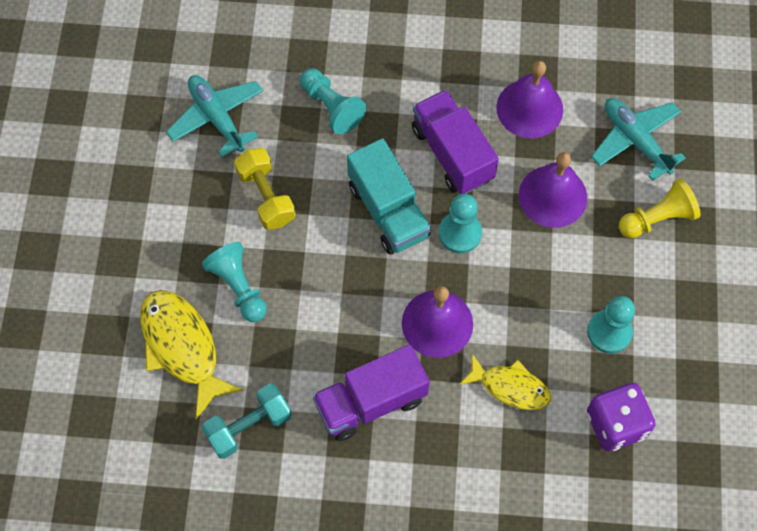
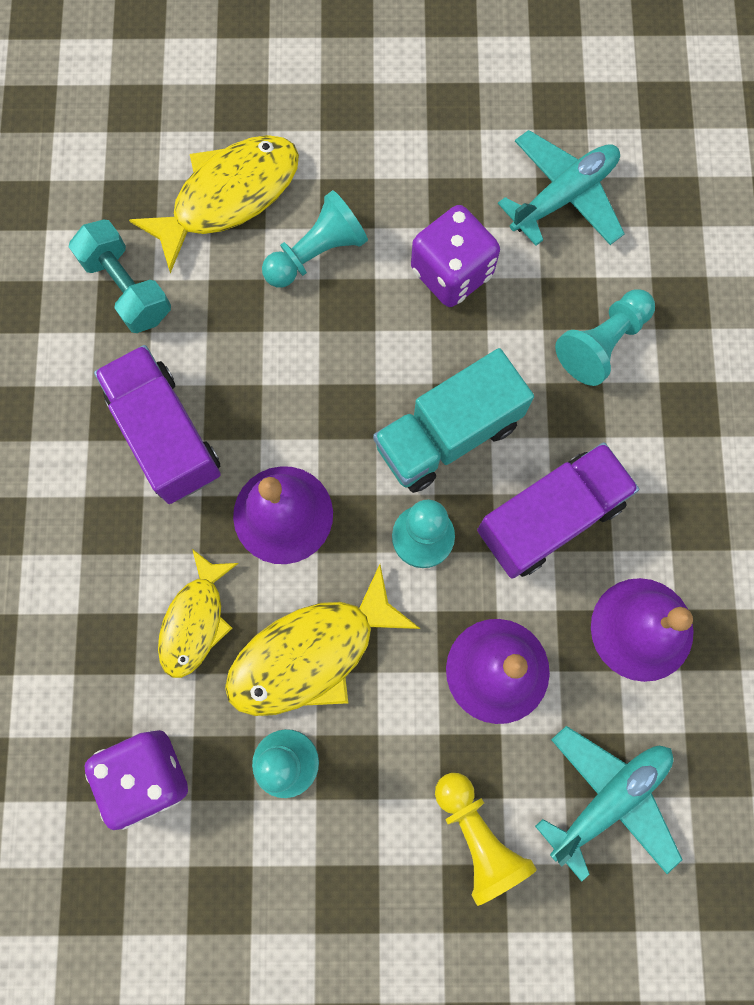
camera: 85 degrees right, 10 degrees up
(266, 197) = (451, 272): yellow dumbbell -> purple dice
(536, 311) = (311, 653): none -> yellow fish

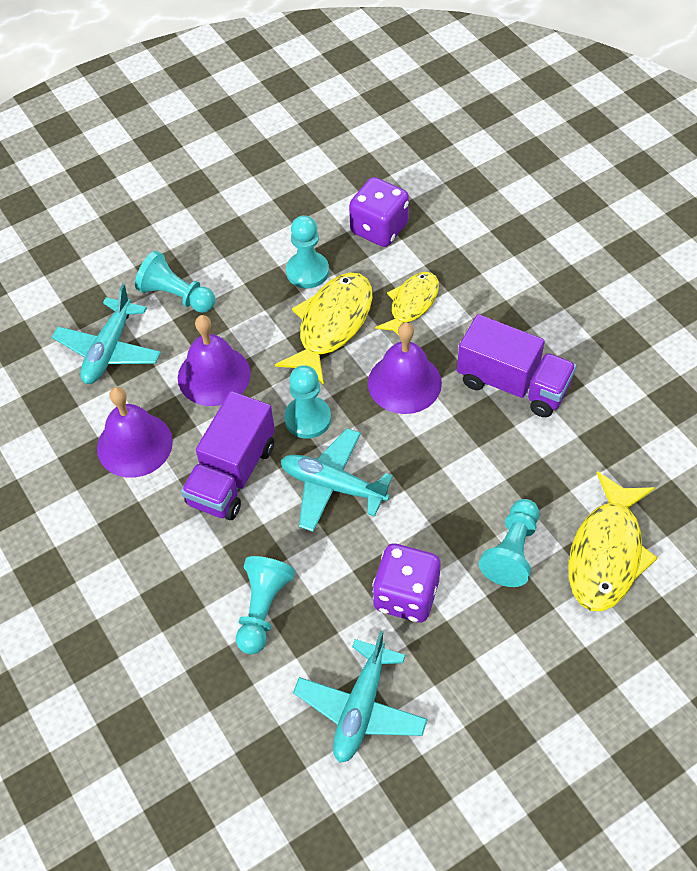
camera: 150 degrees right, 20 degrees down
(127, 288) = (617, 452): turquoise dumbbell -> none
(195, 621) = (411, 304): yellow fish -> yellow fish turned 45 degrees clockwise
(447, 435) = (333, 486): turquoise truck -> turquoise plane
(477, 836) = (176, 295): yellow pawn -> turquoise pawn

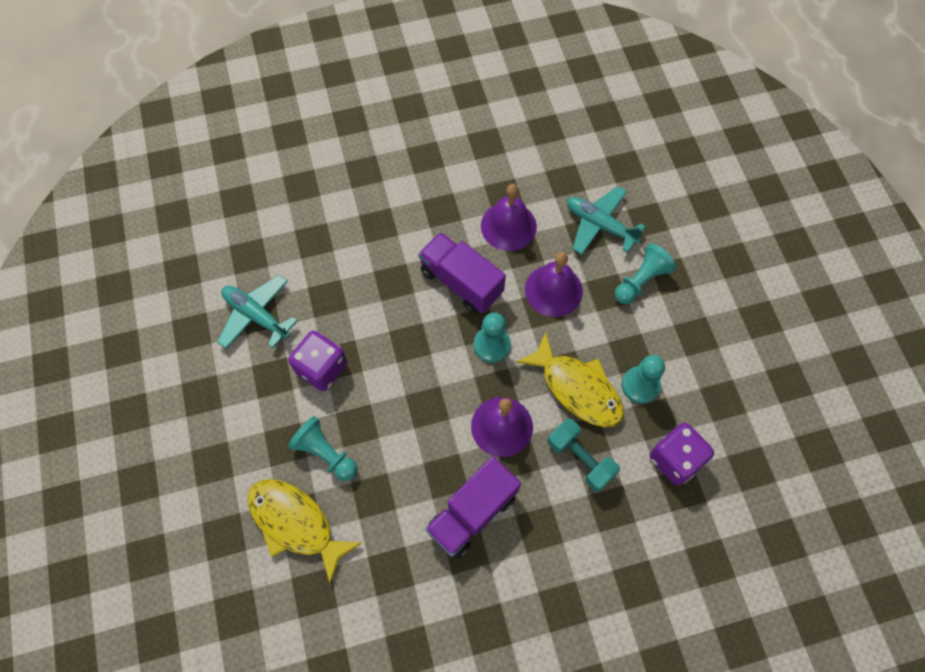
camera: 105 degrees right, 10 degrees up
(262, 609) = (349, 276): turquoise pawn -> none
(333, 486) = (427, 346): turquoise plane -> none
(411, 304) = (580, 459): yellow fish -> turquoise dumbbell

